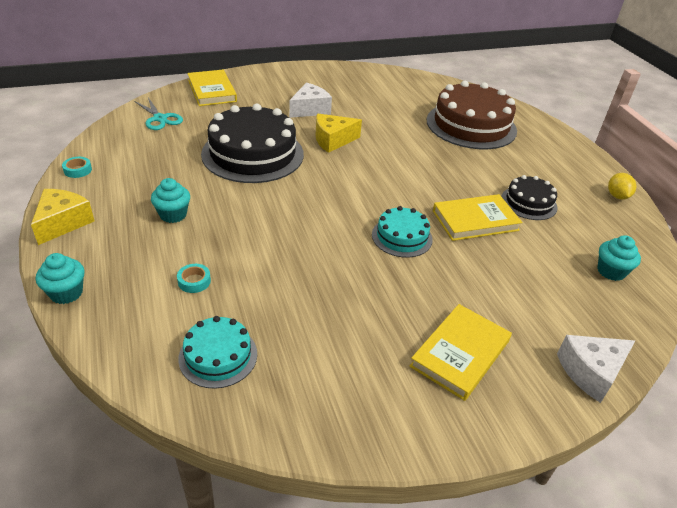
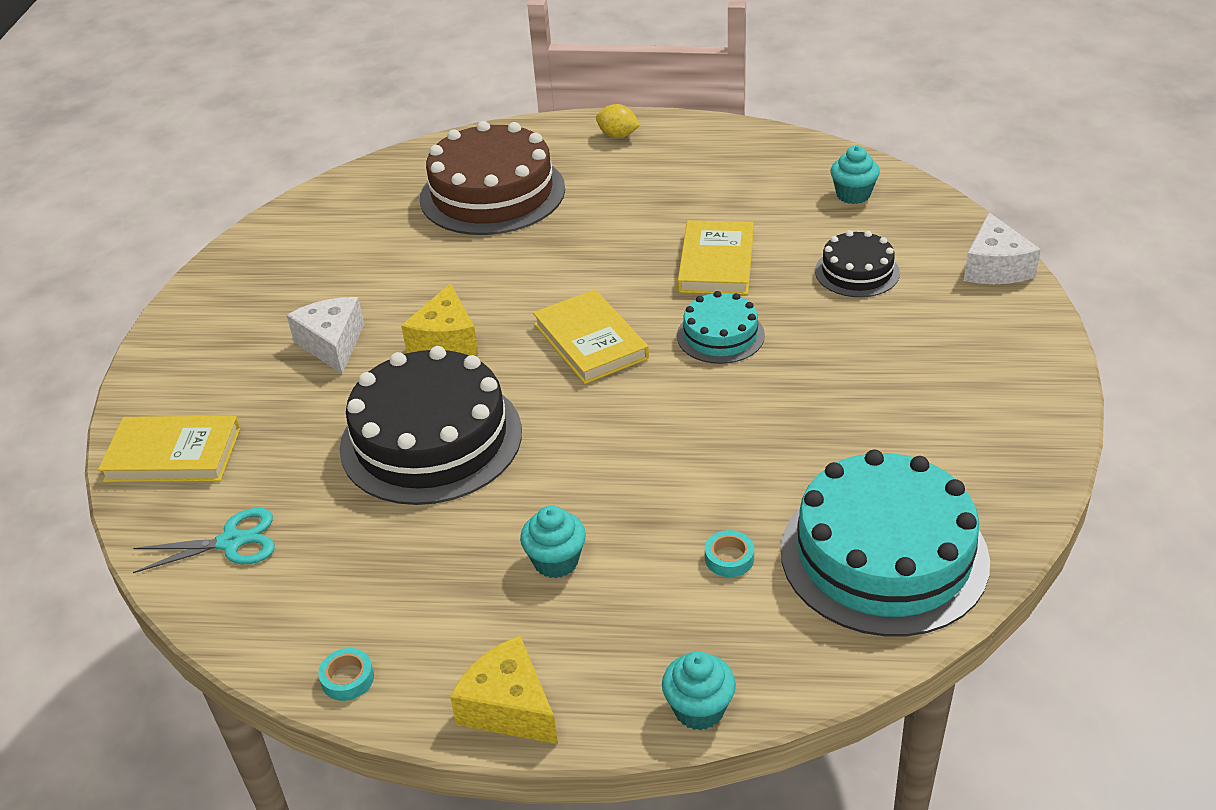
camera: 60 degrees left, 0 degrees up
(218, 356) = (884, 555): turquoise cake -> turquoise cake, size x1.94
(460, 354) = (942, 349): yellow book -> yellow book (591, 341)
(529, 203) = (701, 207): black cake -> black cake (857, 272)
(617, 196) = (722, 136): yellow lemon -> yellow lemon (618, 135)

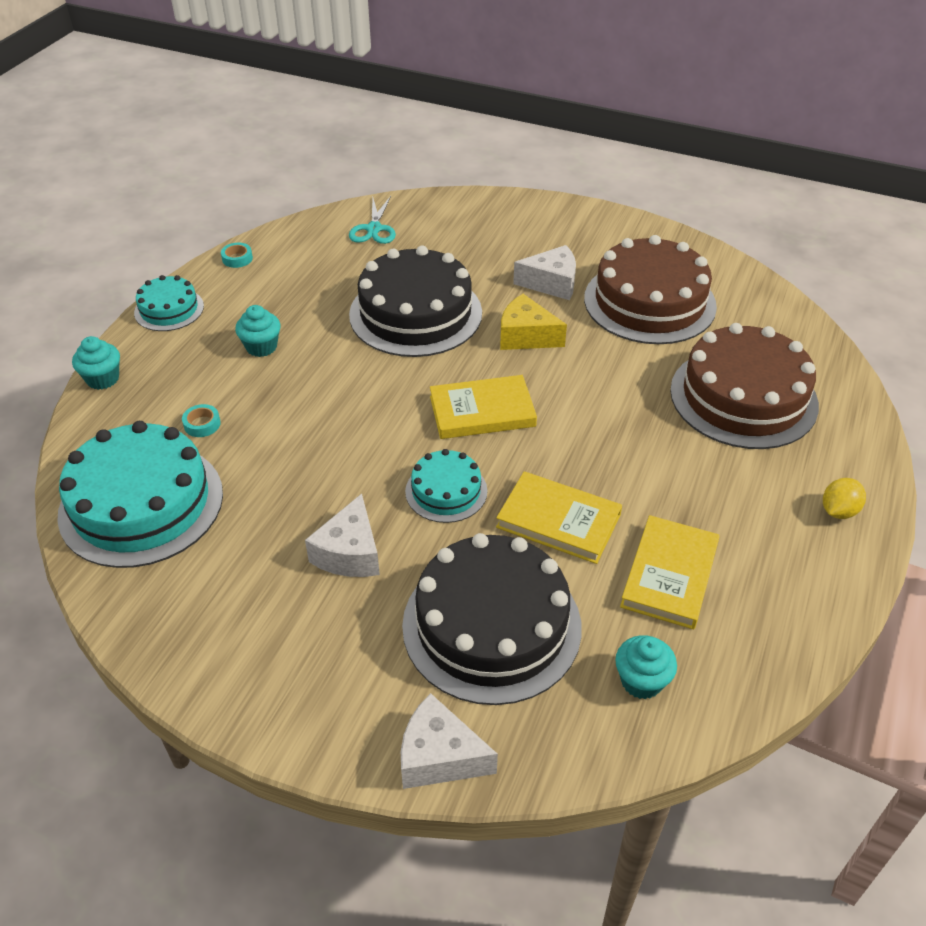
camera: 105 degrees right, 5 degrees up
(173, 454) = (469, 213): yellow book -> yellow book (670, 575)
(351, 269) = (649, 302): none -> brown cake
(509, 707) = (169, 309): yellow cheese -> turquoise cake
(839, 373) = (349, 553): none -> white cheese
(857, 272) = (491, 625): black cake -> black cake, size x1.94

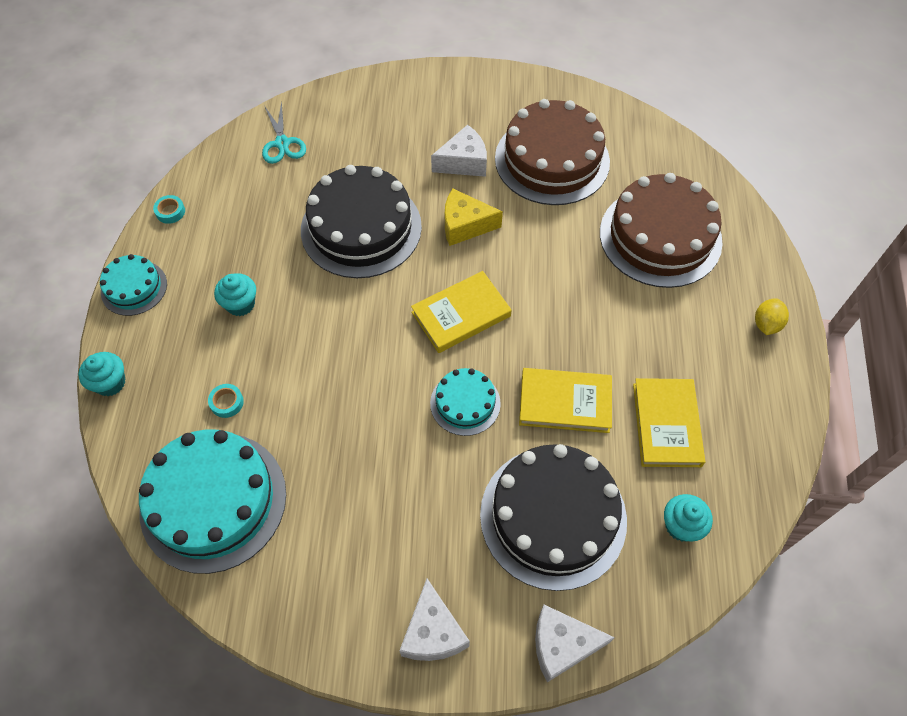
camera: 20 degrees left, 15 degrees up
(349, 553) = (413, 489): white cheese -> white cheese (433, 632)

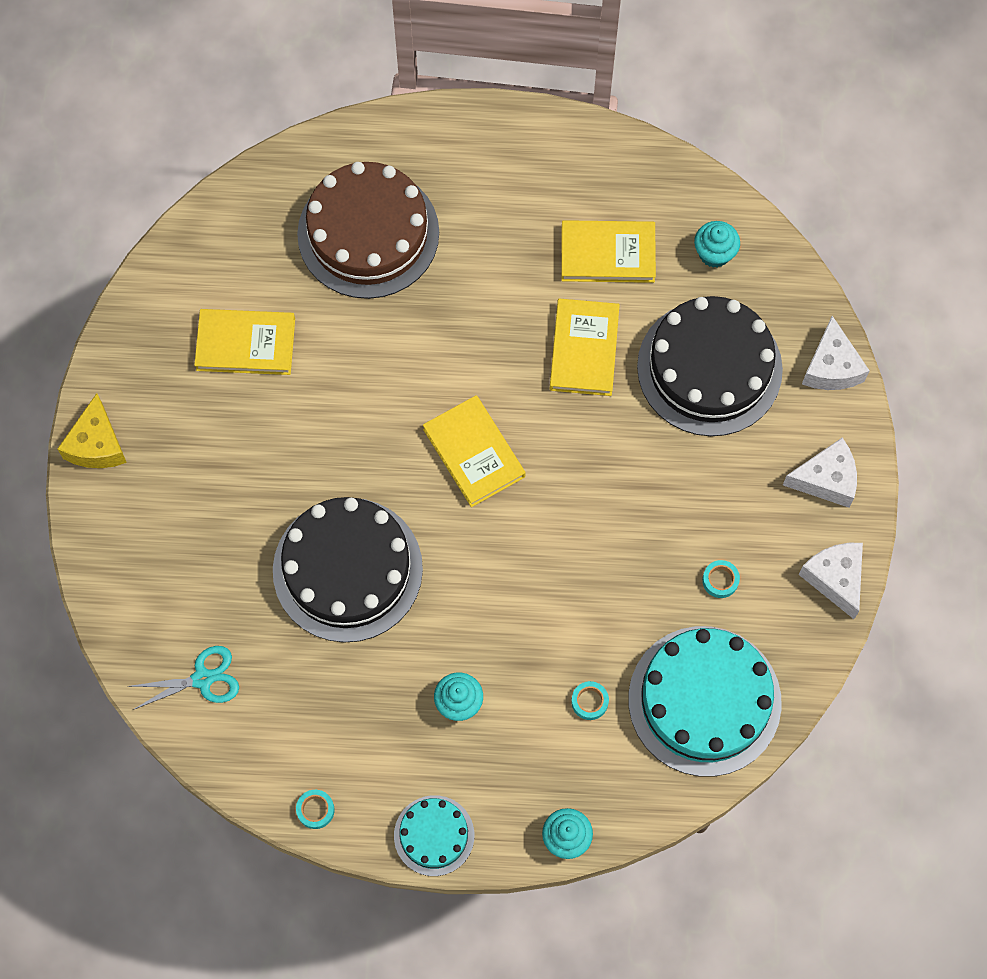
camera: 90 degrees left, 10 degrees up
(330, 519) = (720, 580): none -> turquoise tape
(464, 162) = (245, 448): white cheese -> white cheese (835, 578)
(465, 225) = (346, 448): yellow cheese -> yellow cheese (97, 444)
(465, 403) = (586, 449): turquoise cake -> none
(552, 160) = (246, 344): brown cake -> yellow book
(766, 324) = (487, 142): yellow lemon -> none

